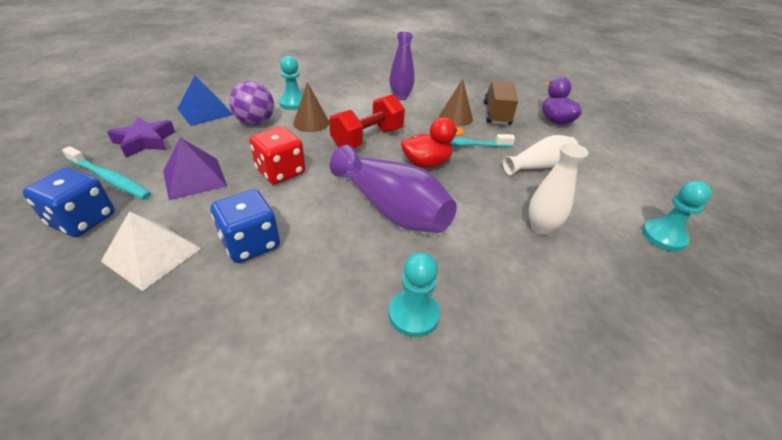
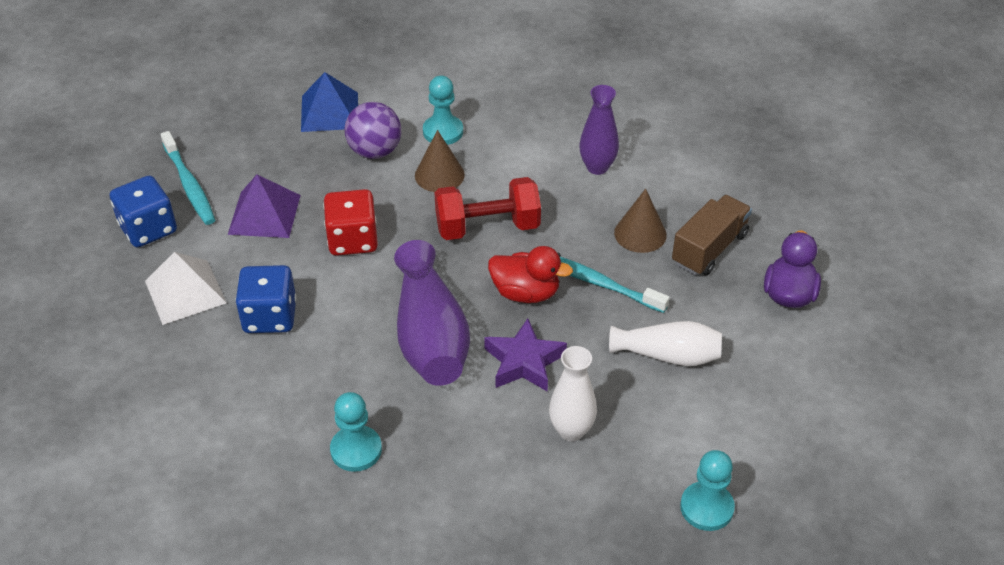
camera: 35 degrees right, 5 degrees up
(145, 141) = (243, 141): purple star -> purple star (524, 362)

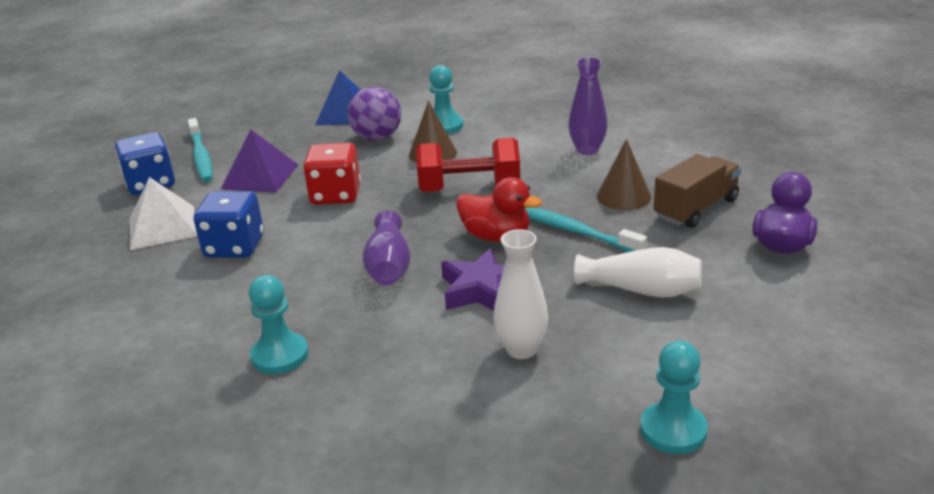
camera: 10 degrees right, 15 degrees down
(430, 336) = (389, 266): purple vase -> purple vase, size x0.63

